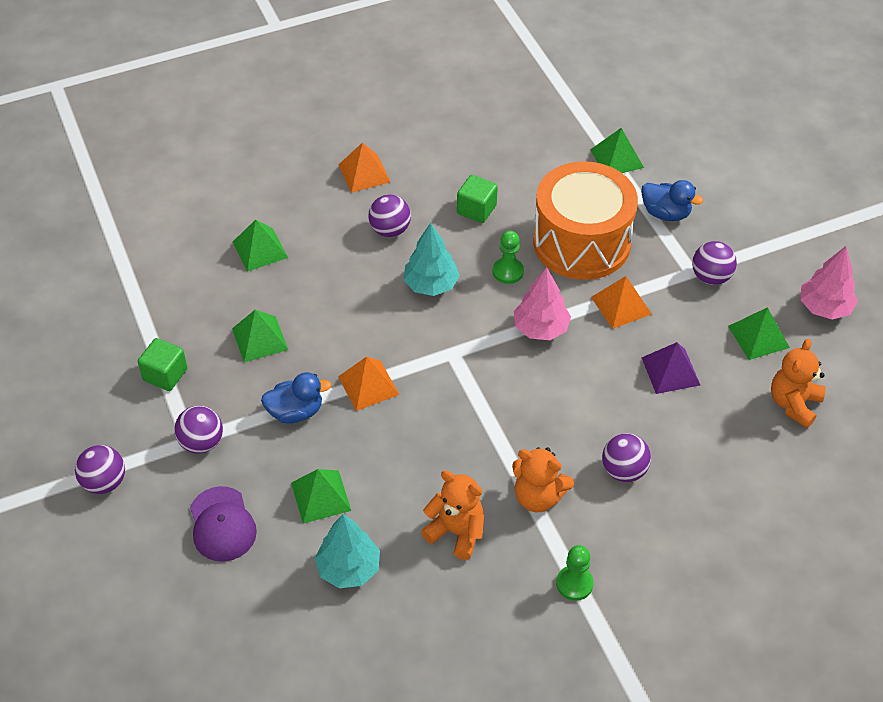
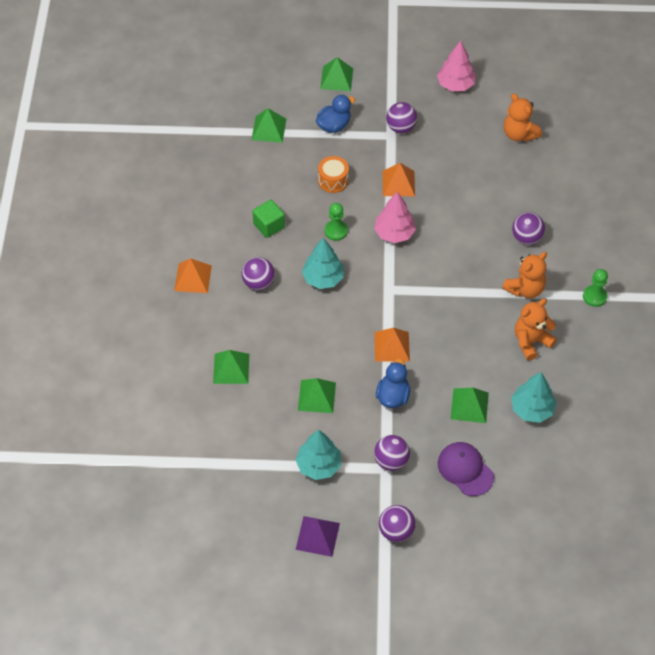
camera: 65 degrees left, 5 degrees up
(165, 375) = (318, 465): green cube -> turquoise tree
(222, 524) = (465, 469): purple cap -> purple cap turned 135 degrees counterclockwise
(581, 242) = (333, 180): orange drum -> orange drum, size x0.42
(670, 371) = (464, 182): purple pyramid -> purple pyramid (317, 536)
(758, 336) = (460, 126): green pyramid -> green pyramid (336, 78)

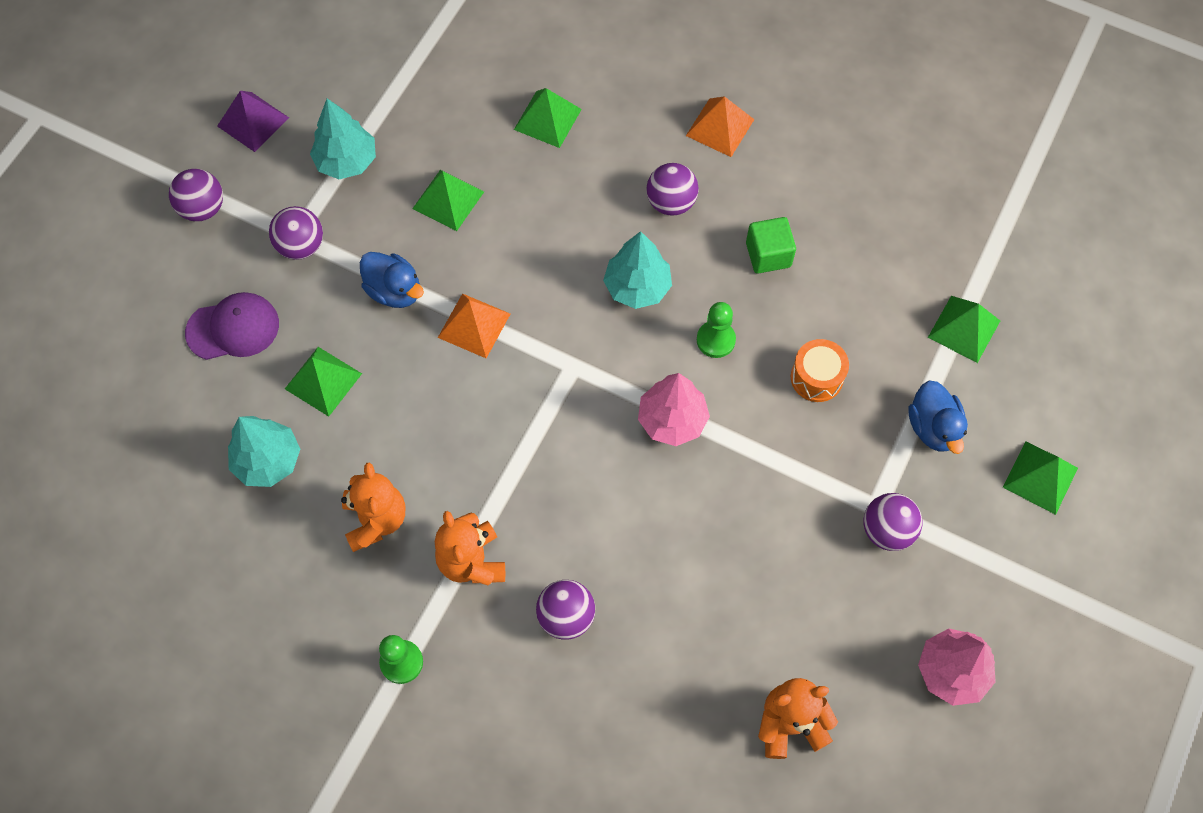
camera: 115 degrees right, 10 degrees up
(398, 183) = (768, 471): orange pyramid -> none

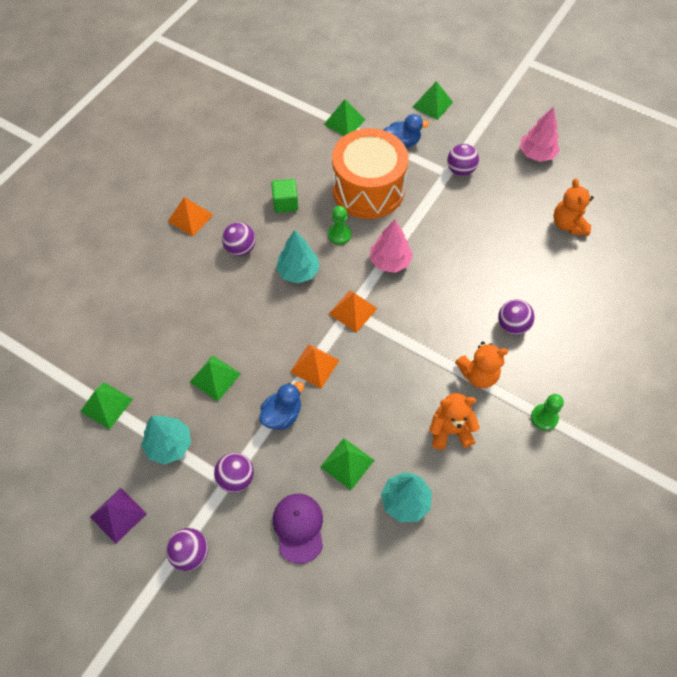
camera: 85 degrees left, 5 degrees down
(547, 119) = (162, 313): green pyramid -> green pyramid (106, 405)
(572, 370) = (353, 311): none -> orange pyramid
(816, 377) = (368, 189): orange drum -> orange drum, size x2.38

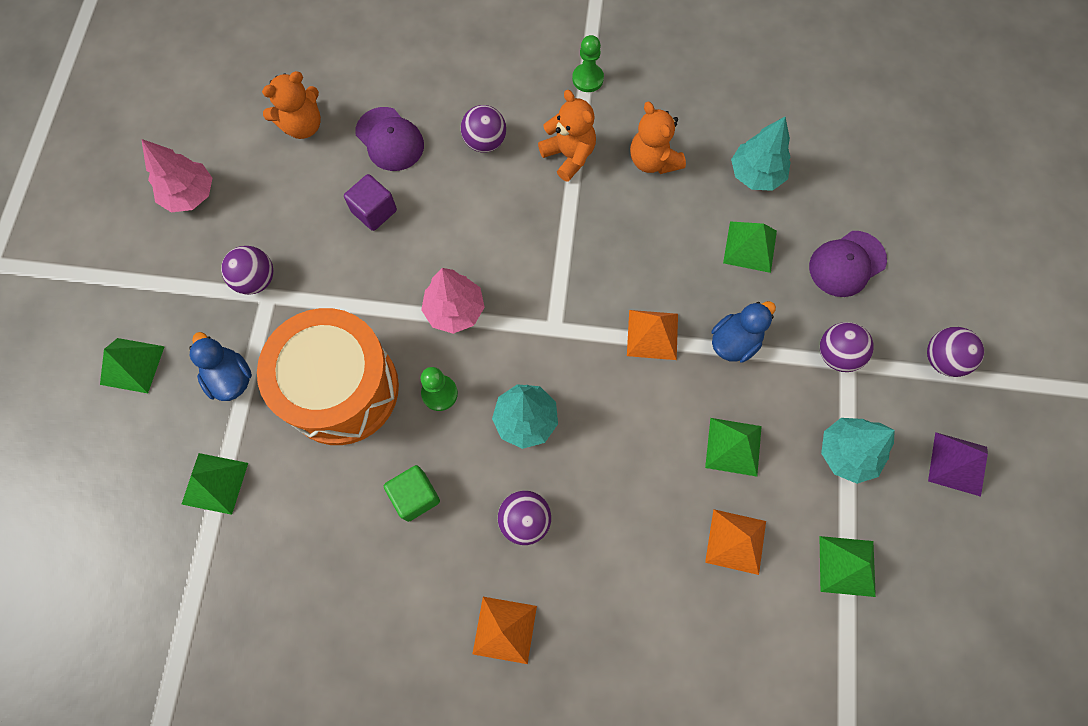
camera: 115 degrees left, 10 degrees up
(282, 414) = (734, 342): blue duck -> blue duck turned 120 degrees clockwise
(353, 311) = (552, 324): orange pyramid -> orange pyramid (736, 541)
(483, 242) = (374, 211): none -> purple cube
(537, 269) = (390, 139): none -> purple cap

